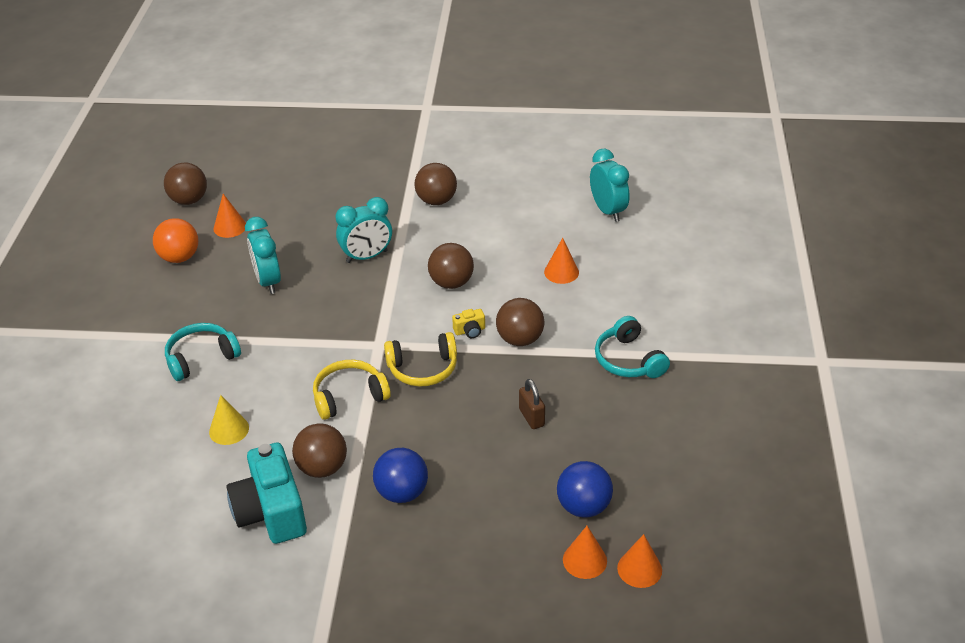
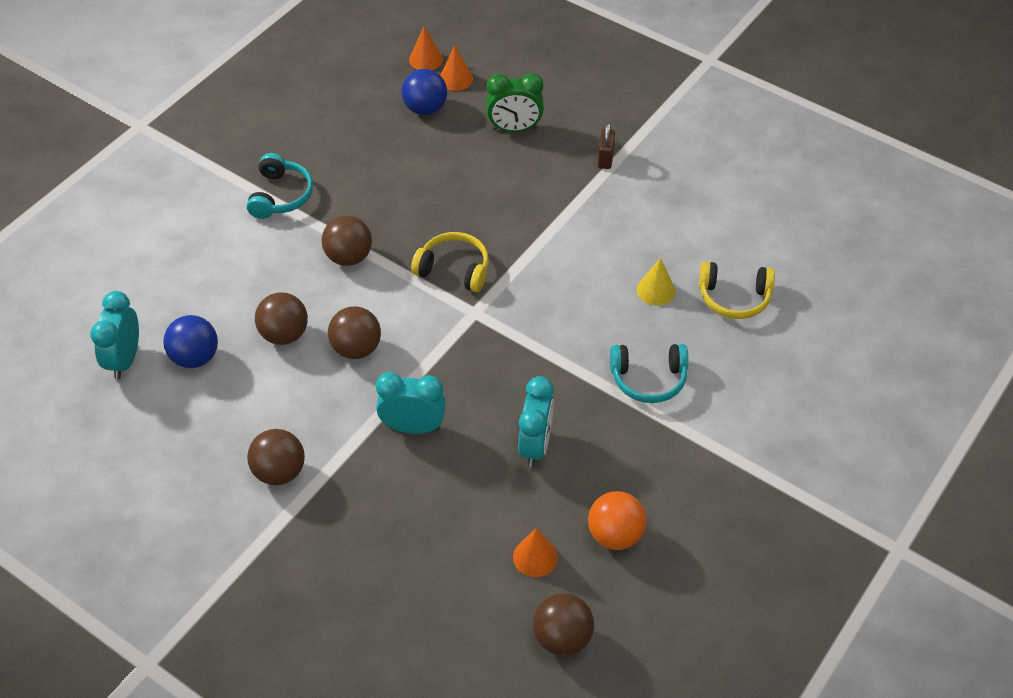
camera: 150 degrees left, 10 degrees up
(271, 512) = (654, 205): turquoise camera -> none
(322, 468) = (595, 221): brown ball -> brown ball (284, 334)
(349, 396) = (535, 273): yellow headphones -> yellow headphones (734, 298)
(402, 492) = (546, 175): blue ball -> blue ball (195, 357)
(470, 331) = (384, 287): yellow camera -> none
(472, 529) = (514, 128): none -> green clock
(531, 417) = (402, 186): brown padlock -> brown padlock (605, 158)
(561, 272) = (245, 308): orange cone -> none

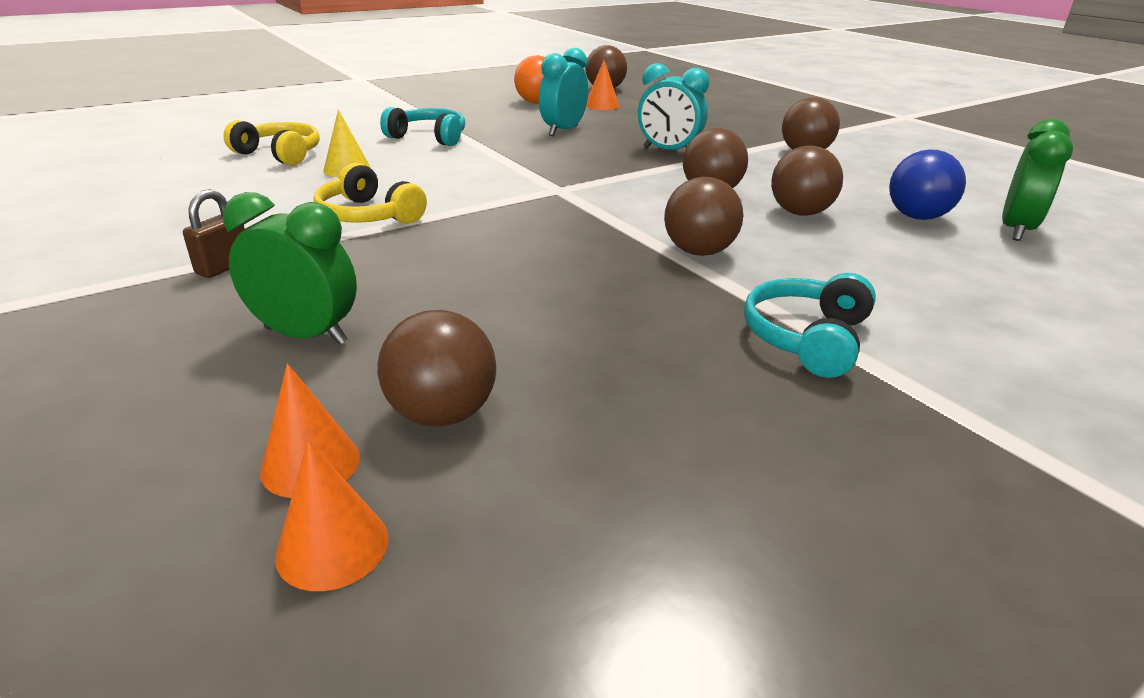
camera: 160 degrees left, 20 degrees down
(125, 360) = (1015, 230): turquoise clock -> green clock
(425, 109) = (442, 414): blue ball -> brown ball
(454, 269) = (558, 218): yellow headphones -> yellow headphones (368, 215)

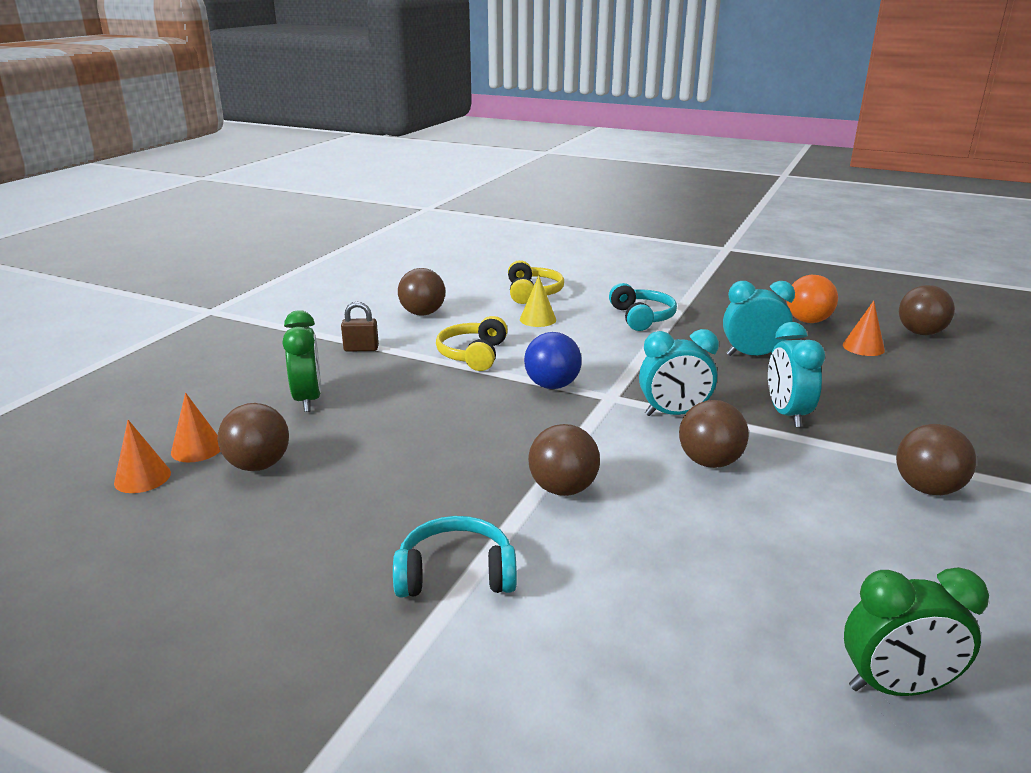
camera: 60 degrees right, 5 degrees down
(620, 179) = (674, 414): none -> turquoise clock
(800, 213) = (725, 521): brown ball -> brown ball (422, 313)
(917, 217) = (826, 600): blue ball -> blue ball (552, 386)

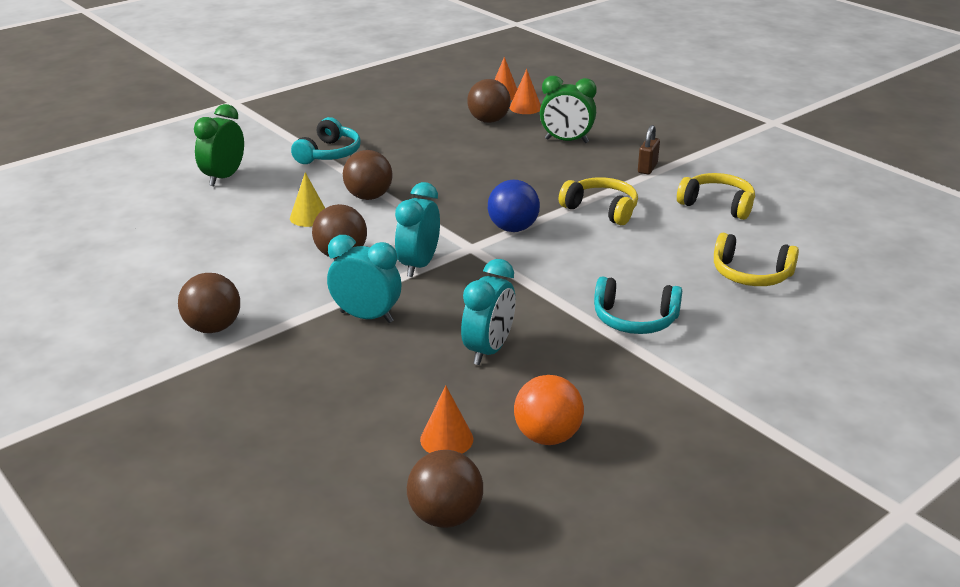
camera: 115 degrees right, 5 degrees up
(422, 313) = (717, 205): brown ball -> yellow headphones
(538, 319) = (666, 258): yellow cone -> yellow cone (309, 217)
(895, 687) = (121, 232): green clock -> green clock (224, 177)

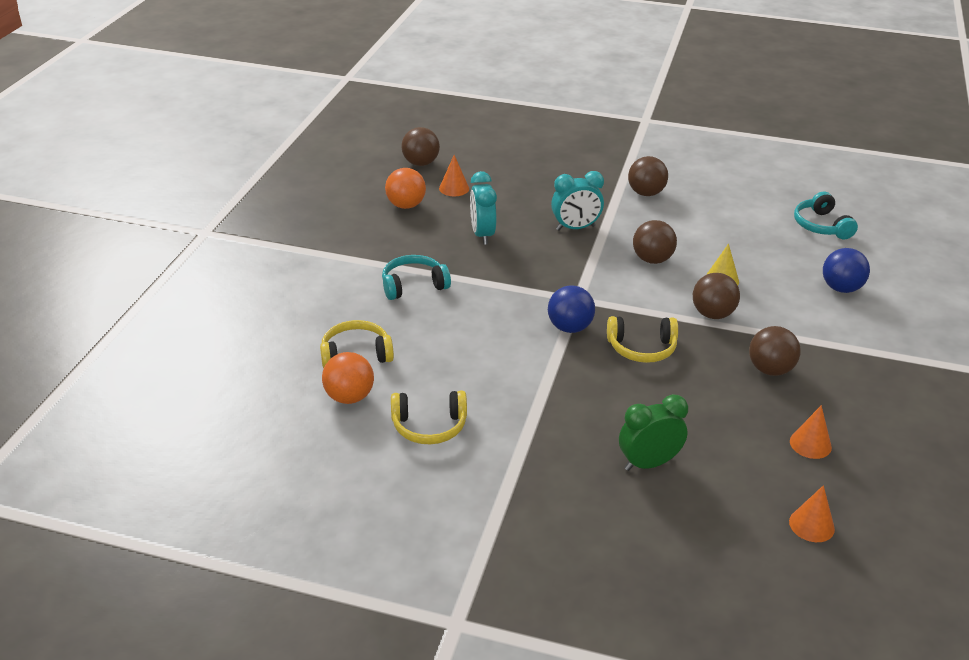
camera: 145 degrees right, 5 degrees up
(224, 177) = (841, 288): green clock -> blue ball
(329, 153) = (817, 347): turquoise headphones -> turquoise headphones (821, 226)
(419, 265) = (593, 271): turquoise clock -> none
(488, 121) = (760, 462): brown ball -> brown ball (770, 370)
(525, 107) = (757, 508): orange cone -> orange cone (810, 444)
(601, 209) = (523, 377): yellow headphones -> yellow headphones (642, 348)
(647, 168) = (532, 453): brown padlock -> none
(778, 244) = (349, 397): none -> orange ball

